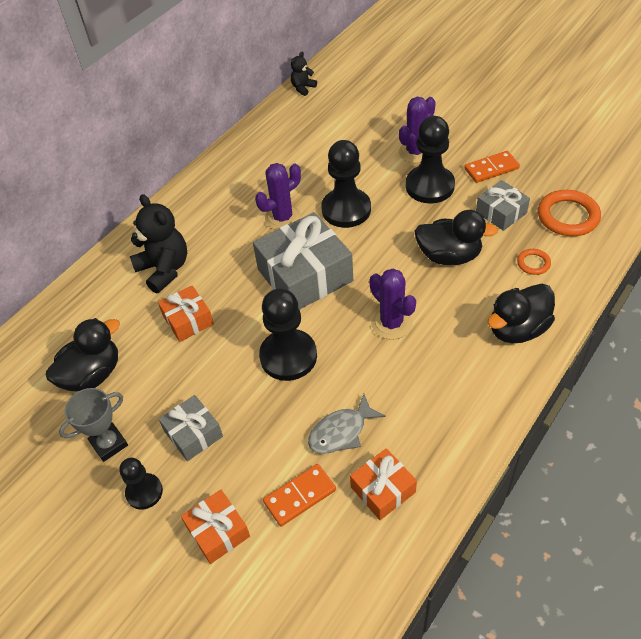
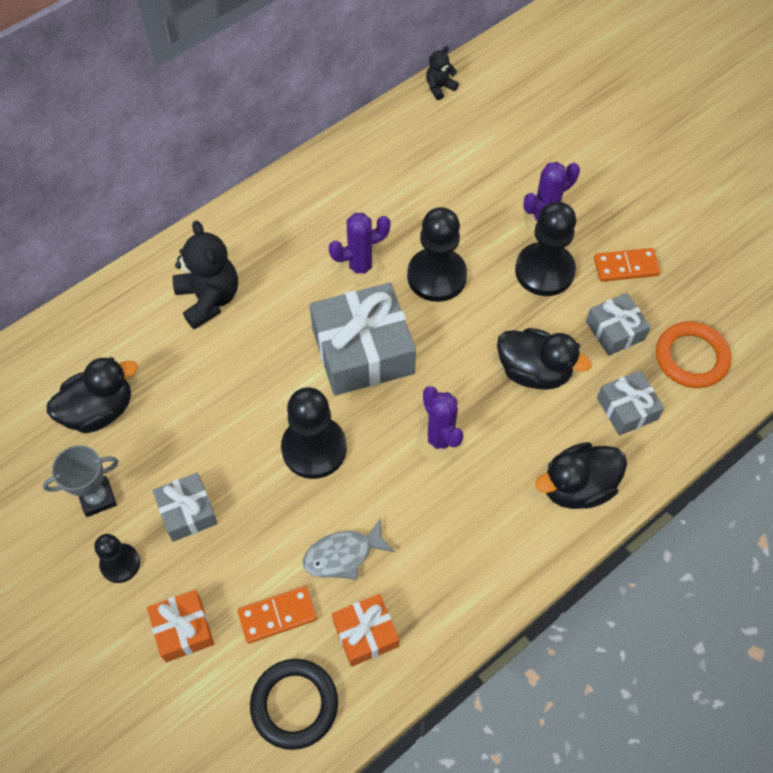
camera: 10 degrees right, 10 degrees up
(188, 320) = (218, 372): orange gift -> none
(339, 567) = (294, 704): none -> black ring
(533, 263) = (627, 408): orange ring -> grey gift

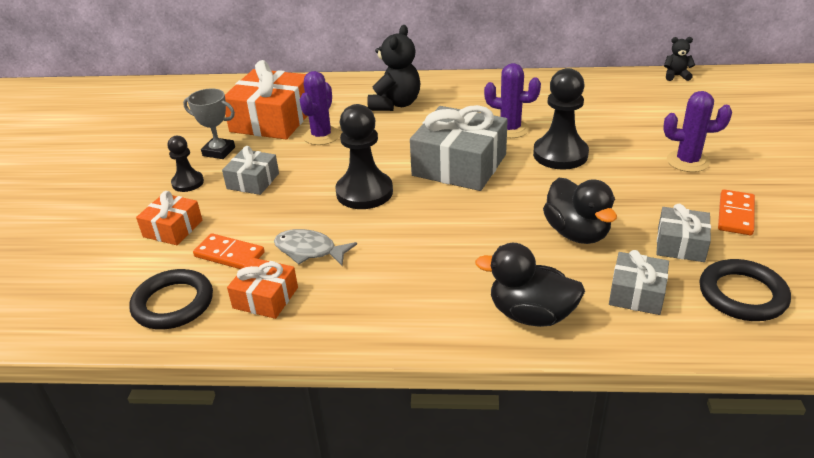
camera: 45 degrees right, 25 degrees down
(99, 410) = (272, 120): black duck -> orange gift
(439, 440) = (454, 231): purple cactus -> purple cactus (321, 136)
(544, 271) = (654, 187): black pawn -> none
(626, 267) = (735, 215): orange domino -> orange domino turned 75 degrees clockwise
(691, 357) = (742, 295): orange ring -> black ring

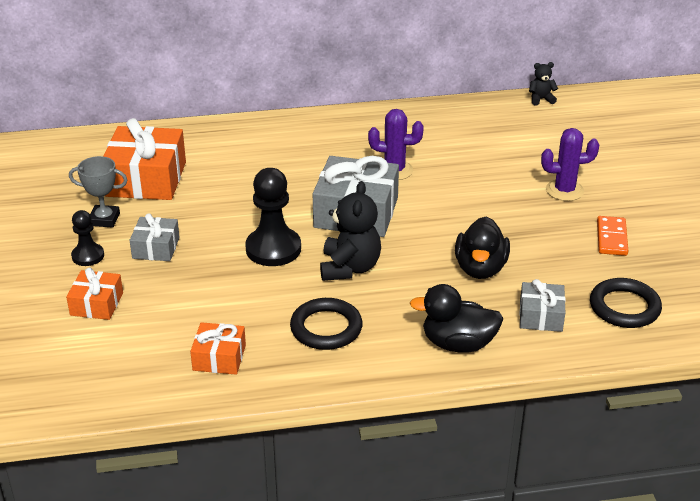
camera: 15 degrees left, 0 degrees up
(173, 303) = (134, 373): black ring -> black ring (326, 328)
(229, 255) = (166, 323): orange domino -> none
(309, 250) = (242, 310): grey fish -> none
(321, 136) = (206, 193): purple cactus -> none
(395, 104) = (270, 151): black teddy bear -> black teddy bear (349, 268)
(560, 154) = (448, 193): black pawn -> none
(577, 233) = (480, 268): black duck -> black duck turned 45 degrees clockwise
(680, 244) = (570, 269): grey gift -> none

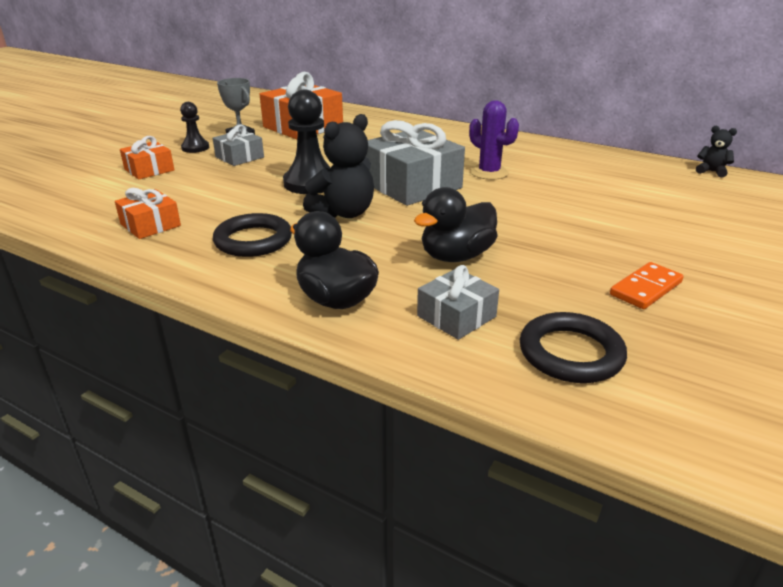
camera: 40 degrees right, 5 degrees down
(564, 190) = (642, 235): purple cactus -> none

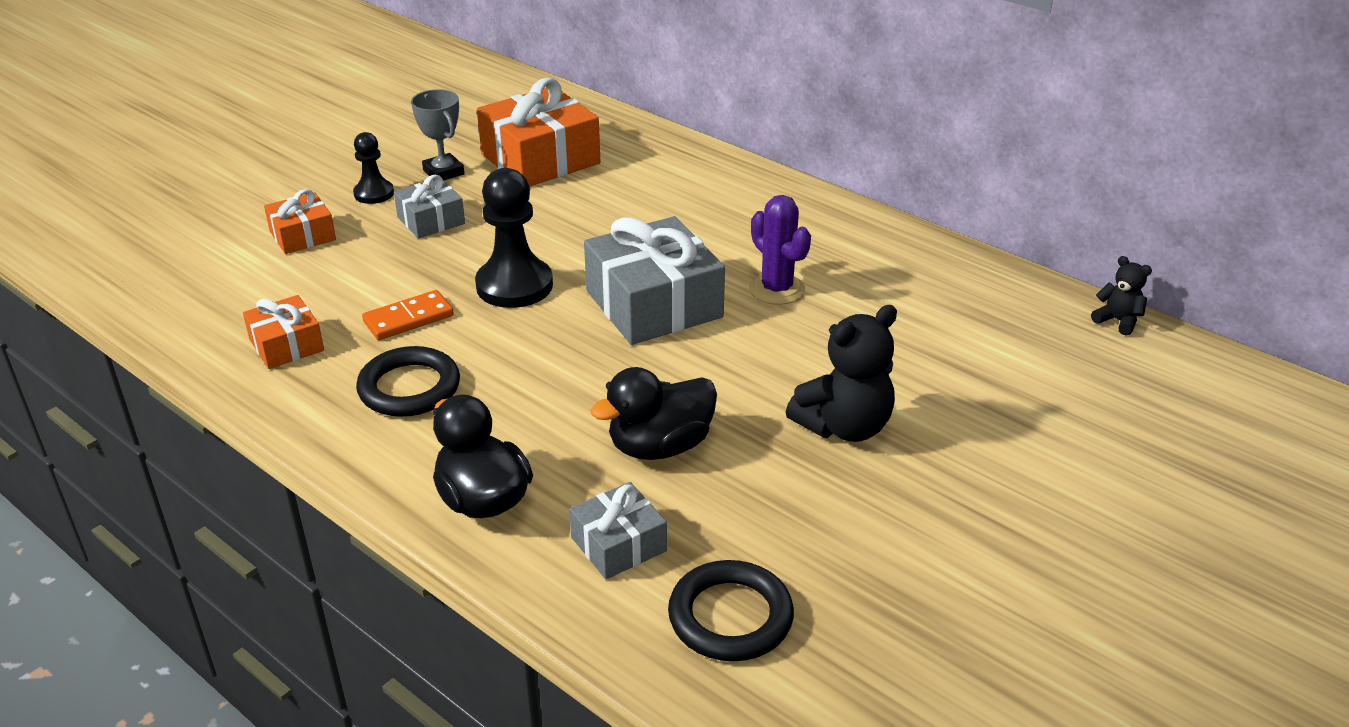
camera: 10 degrees right, 5 degrees up
(344, 213) = (541, 350): black teddy bear -> black teddy bear (844, 426)
(645, 288) = (880, 531): orange domino -> orange domino (408, 318)

